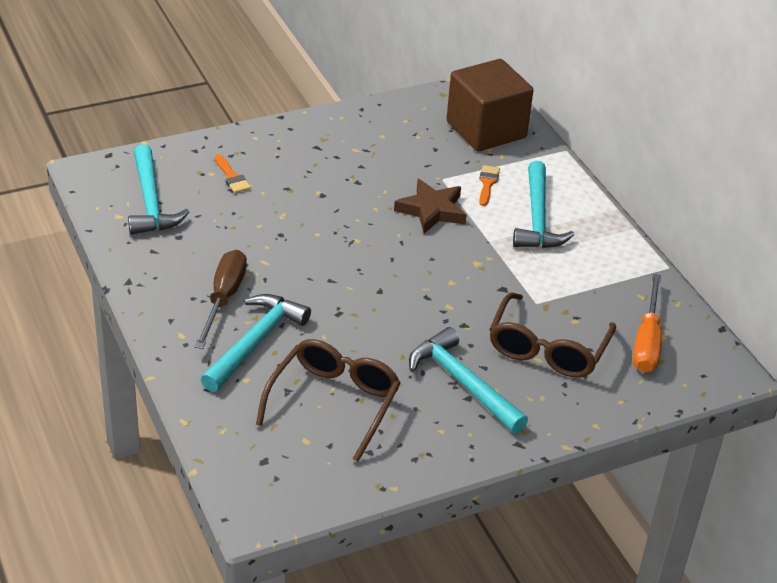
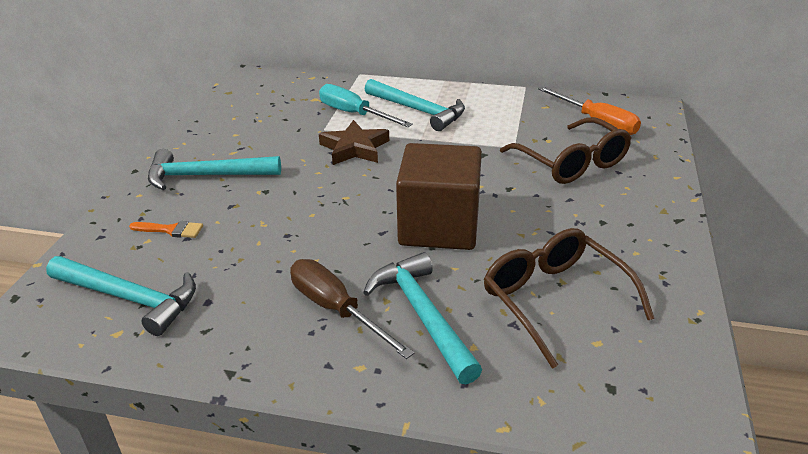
camera: 50 degrees left, 5 degrees down
(463, 383) = (581, 217): turquoise hammer -> turquoise hammer (206, 176)
(486, 130) = (294, 92): brown cube -> brown cube (439, 226)
(487, 183) = (354, 114): orange brush -> turquoise screwdriver

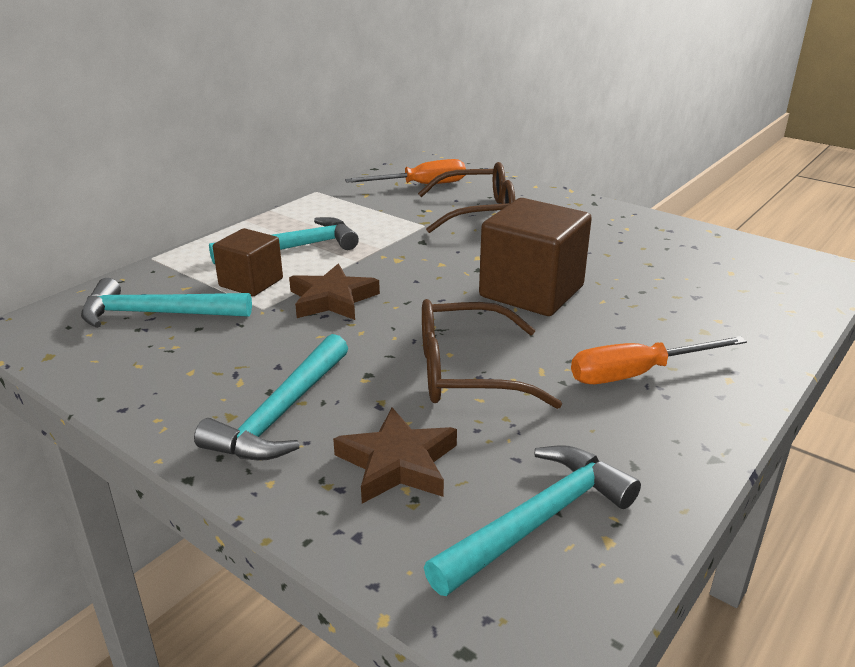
camera: 65 degrees left, 5 degrees down
(171, 230) = (397, 463): orange brush -> brown star
(336, 310) = (637, 374): brown screwdriver -> orange screwdriver
(354, 114) = (251, 282): turquoise screwdriver -> brown cube
(423, 315) = (666, 332): turquoise hammer -> turquoise hammer (156, 314)
(554, 300) = (672, 272): brown glasses -> brown glasses (466, 372)

